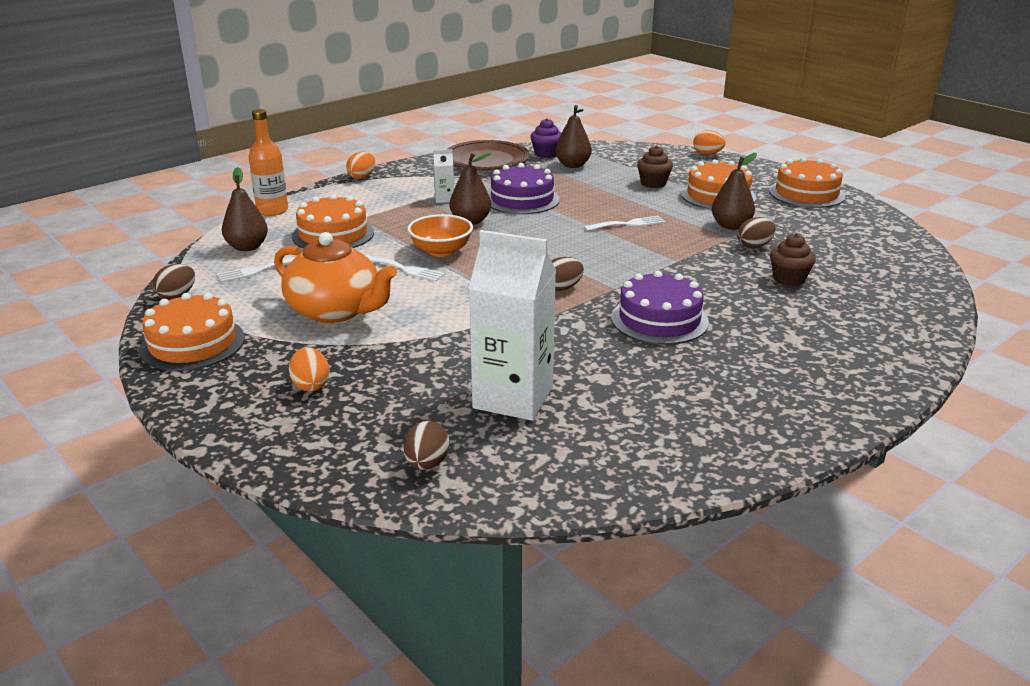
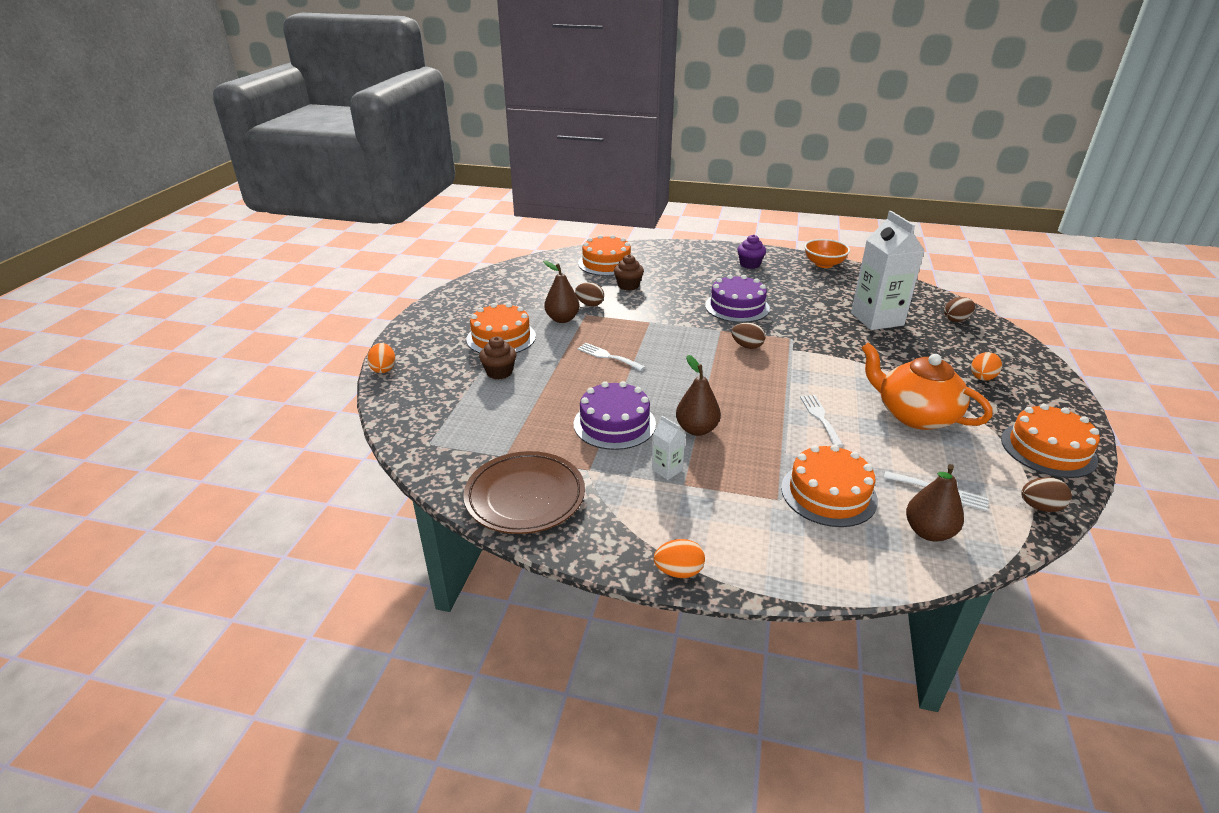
camera: 125 degrees left, 5 degrees up
(272, 210) = (849, 579): orange bottle -> none
(336, 311) = (915, 415): orange teapot -> orange teapot turned 45 degrees counterclockwise
(441, 251) = (769, 417): orange bowl -> orange bowl (824, 264)
(546, 154) = (462, 463): purple cupcake -> purple cupcake (750, 264)
(573, 165) = (486, 431): brown pear -> none
(806, 193) = (459, 307): orange cake -> orange cake (606, 263)

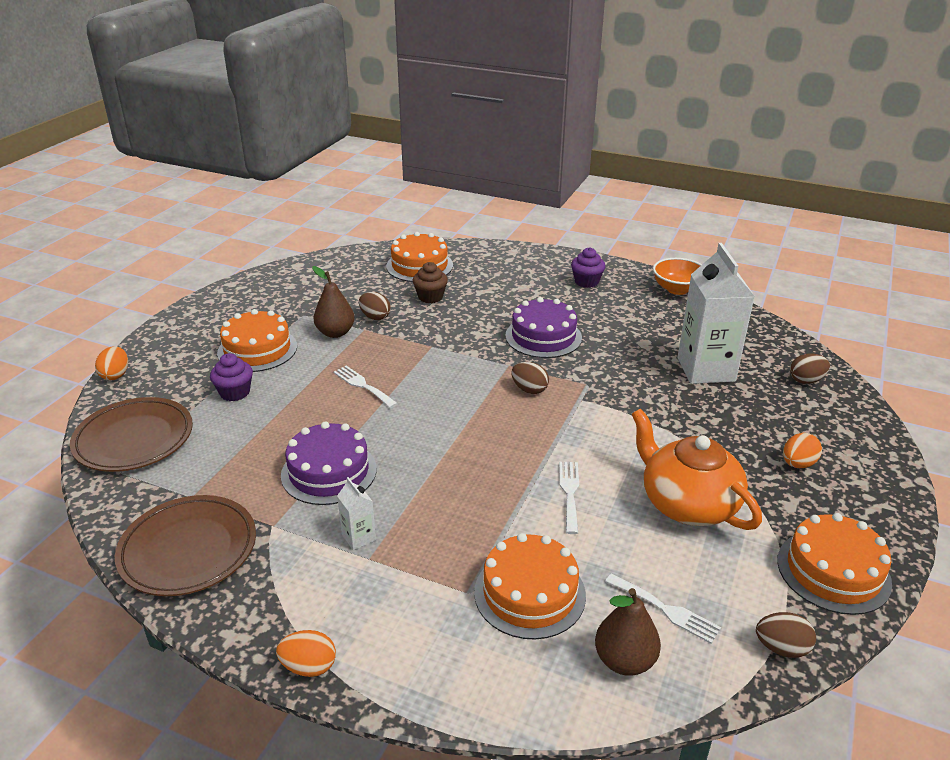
camera: 10 degrees right, 0 degrees up
(428, 417) = (134, 439): none -> brown plate
(499, 372) = (235, 392): brown cupcake -> purple cupcake
(696, 429) = (417, 490): brown pear -> none

